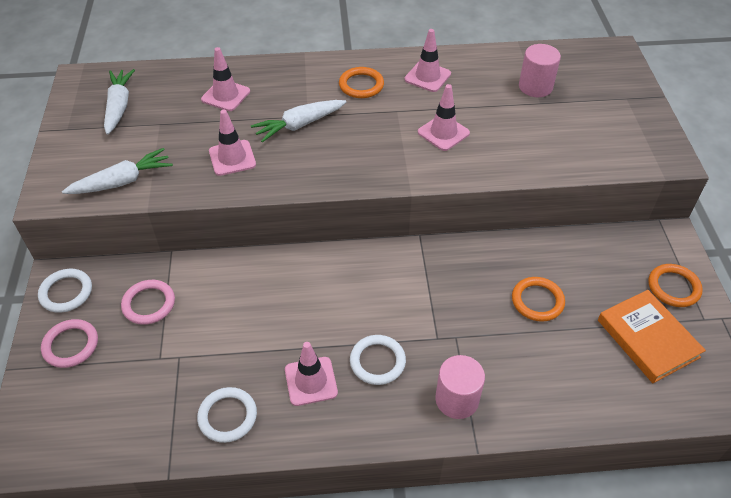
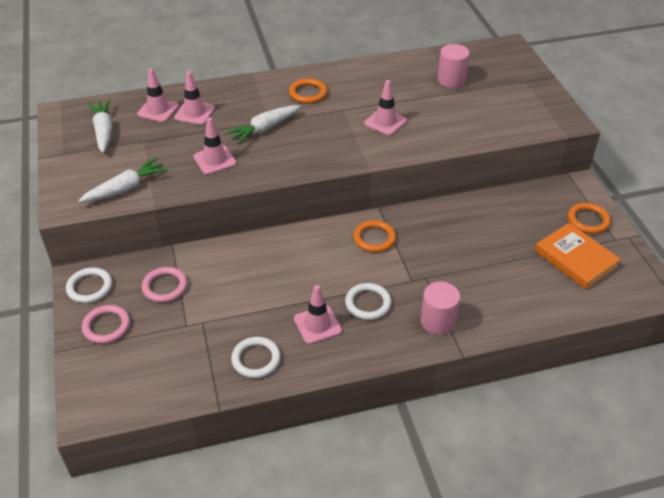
camera: 10 degrees left, 5 degrees down
(427, 77) = (361, 81): pink traffic cone -> pink traffic cone (158, 110)
(537, 301) = (485, 243): orange ring -> orange ring (374, 238)

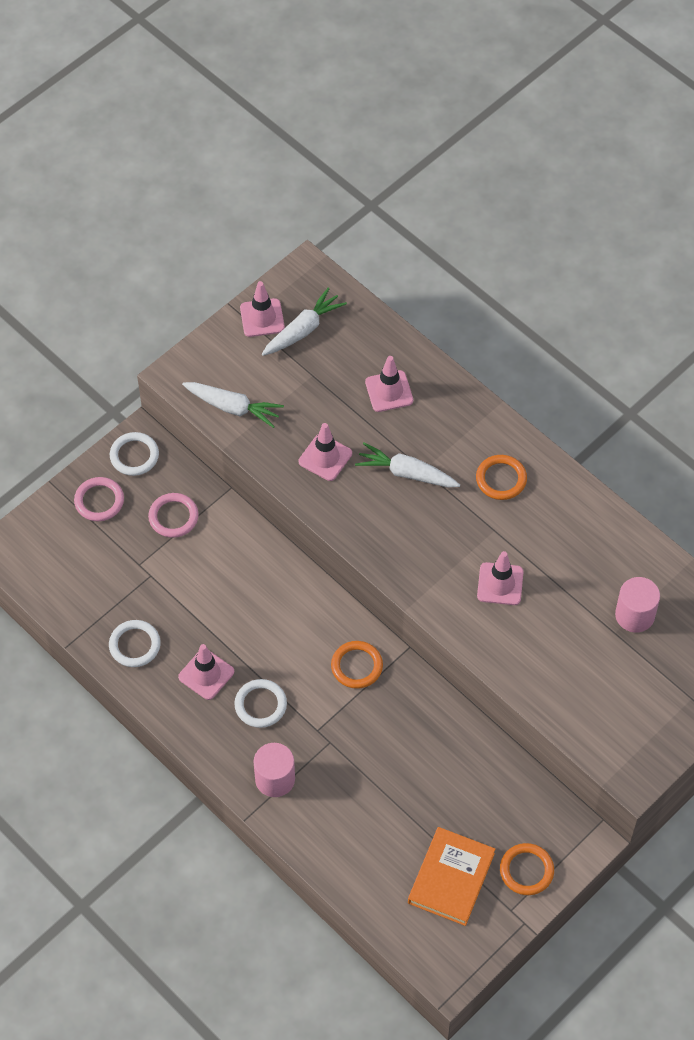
camera: 60 degrees right, 15 degrees up
(158, 110) = (370, 355): pink traffic cone -> pink traffic cone (262, 318)

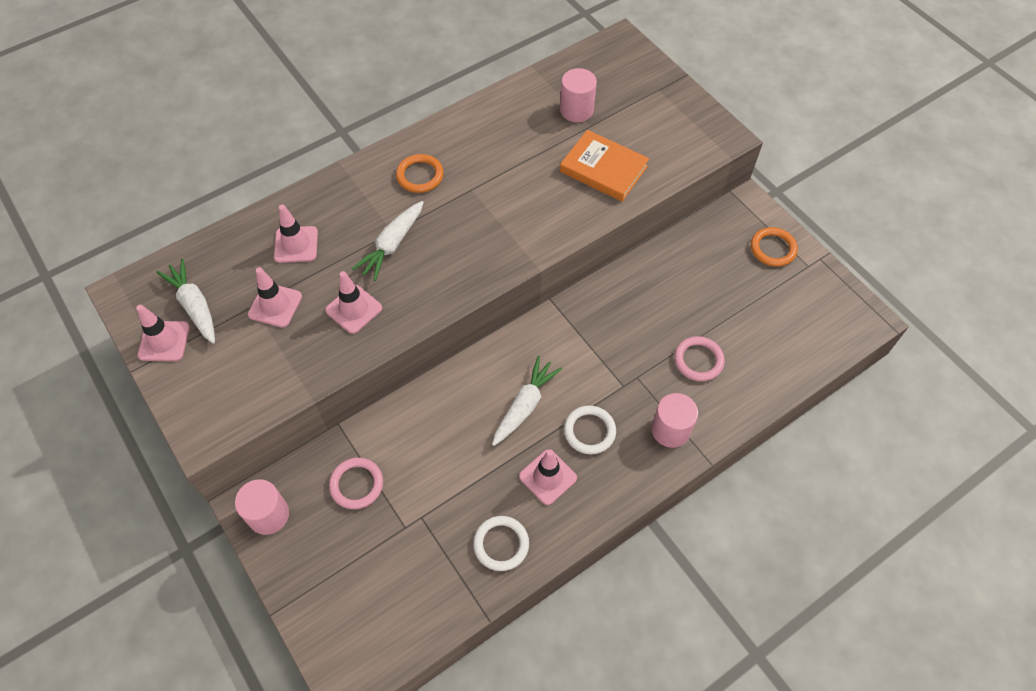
camera: 80 degrees left, 0 degrees up
(99, 501) = (314, 560): pink ring -> pink ring (698, 360)
(134, 456) = (268, 515): white ring -> pink cylinder
(233, 407) = (265, 384): white carrot -> white carrot (525, 405)
(356, 666) = (561, 343): orange ring -> none
(451, 878) = (778, 303): orange book -> orange book (603, 169)
(500, 584) = (527, 194): pink traffic cone -> pink traffic cone (275, 305)

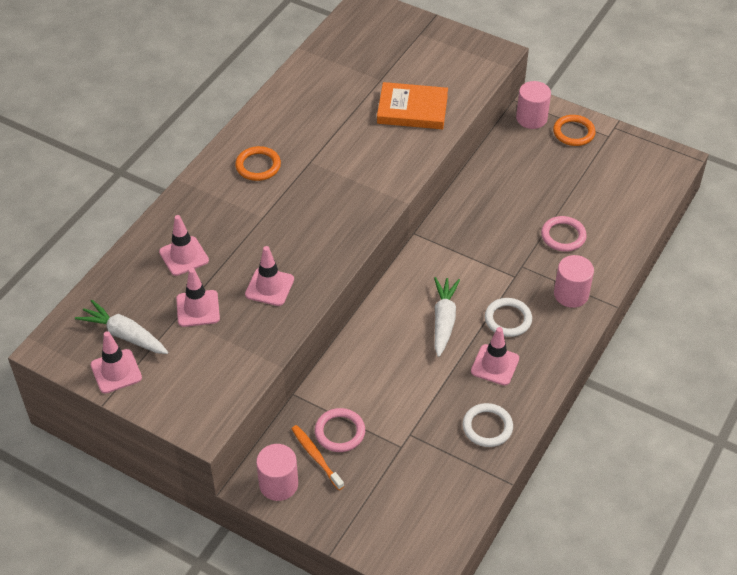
camera: 25 degrees left, 10 degrees down
(319, 501) = (316, 456): none -> orange toothbrush
(392, 245) = (270, 227): white carrot -> none
(576, 110) = (361, 71): pink cylinder -> pink cylinder (531, 118)

